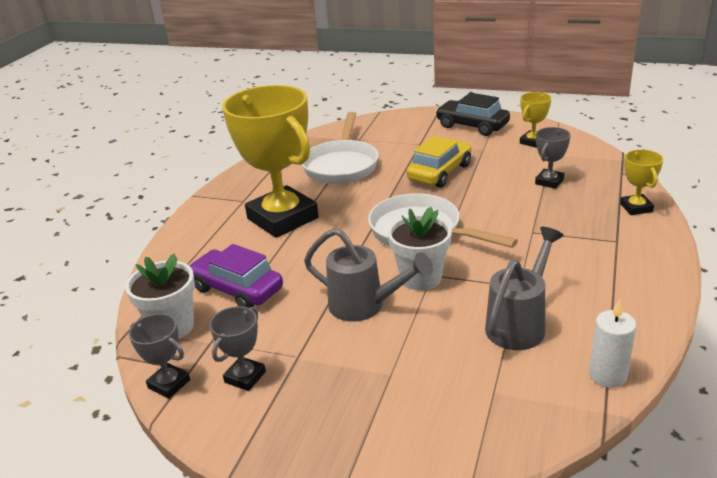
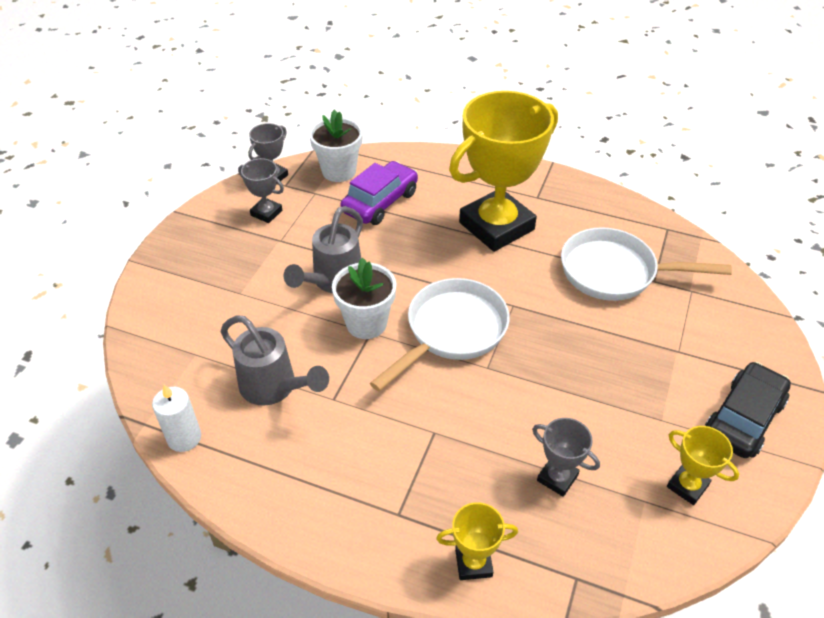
camera: 90 degrees right, 15 degrees up
(439, 172) = (591, 363): yellow car -> none

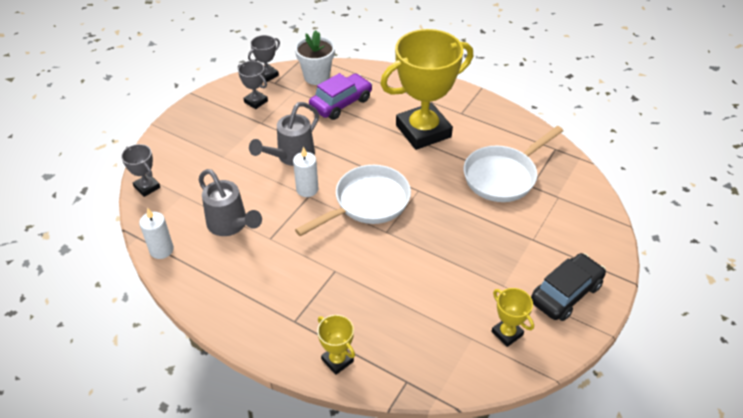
camera: 10 degrees right, 0 degrees up
(366, 323) = (307, 189): white flower pot -> white candle
(473, 563) = (337, 360): yellow trophy -> yellow trophy turned 45 degrees clockwise
(557, 478) = (413, 314): grey trophy -> grey trophy (147, 187)
(615, 272) = (503, 176): white pan -> white pan turned 60 degrees counterclockwise

